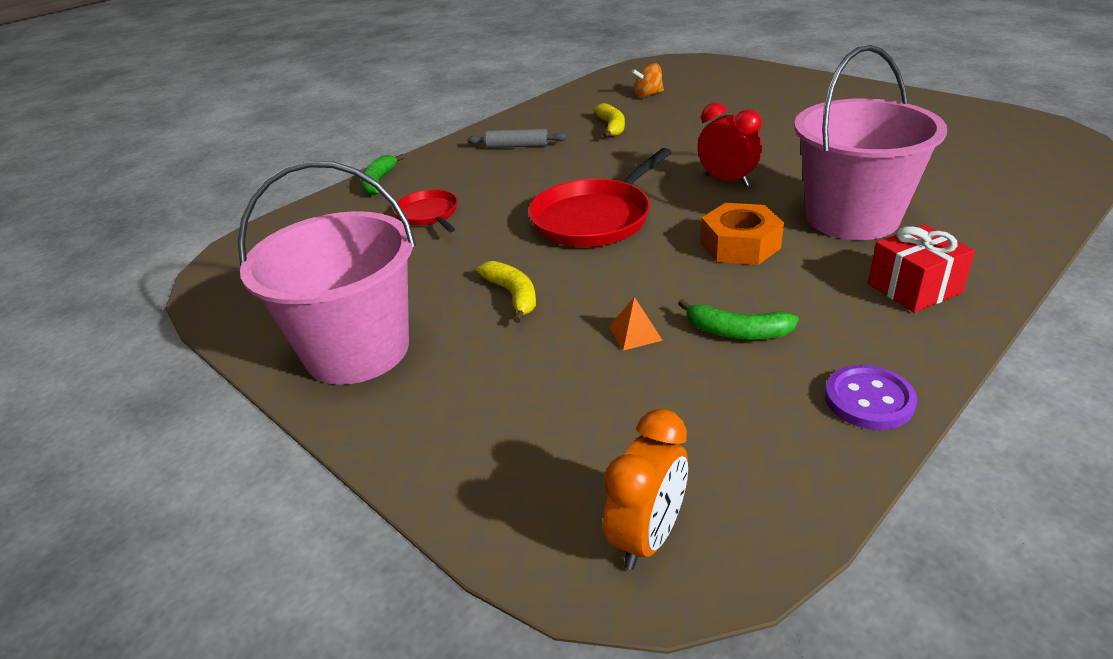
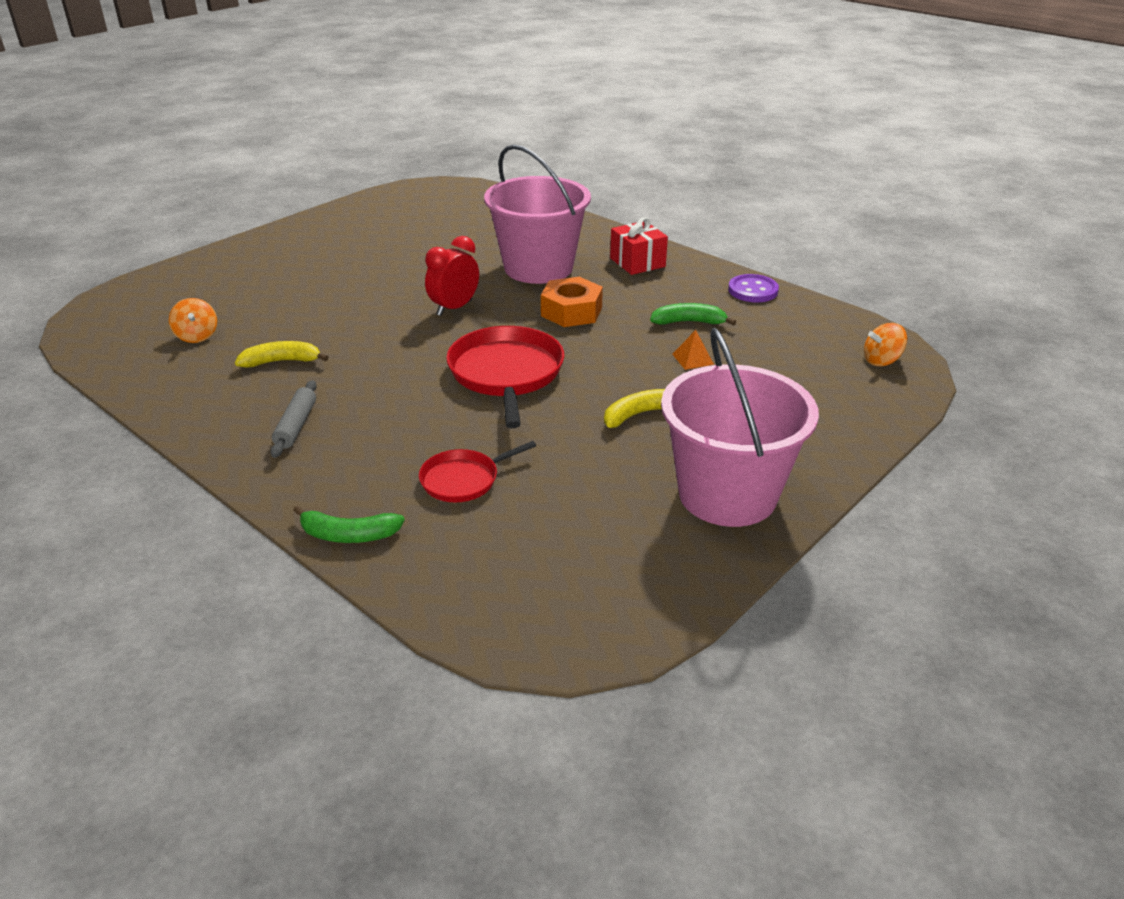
camera: 95 degrees left, 0 degrees up
(595, 218) = (506, 374): red pan -> red pan turned 135 degrees counterclockwise
(647, 537) = (881, 361): orange clock -> orange spinning top
(736, 332) = (689, 322): green banana -> green banana turned 105 degrees counterclockwise

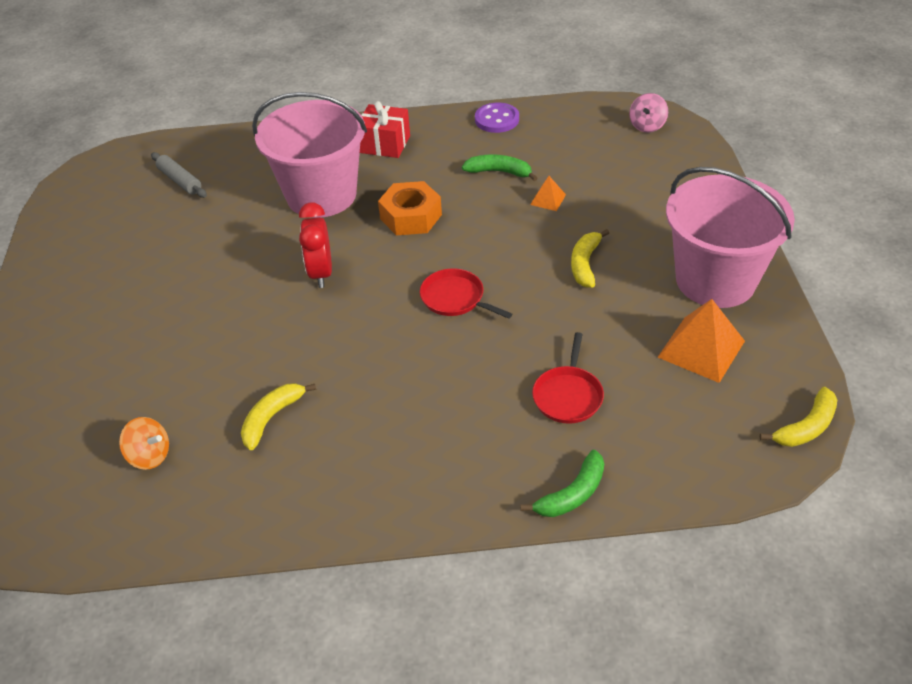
camera: 45 degrees left, 10 degrees up
(296, 425) = (387, 455): grey rolling pin -> grey rolling pin (180, 181)
(506, 374) = (455, 298): red pan -> red pan, size x0.56
(597, 644) = (806, 427): none -> yellow banana
(619, 527) = (701, 349): none -> orange pyramid
(689, 322) = (499, 172): green banana -> green banana turned 60 degrees clockwise
(881, 361) = (647, 126): orange spinning top -> pink spinning top

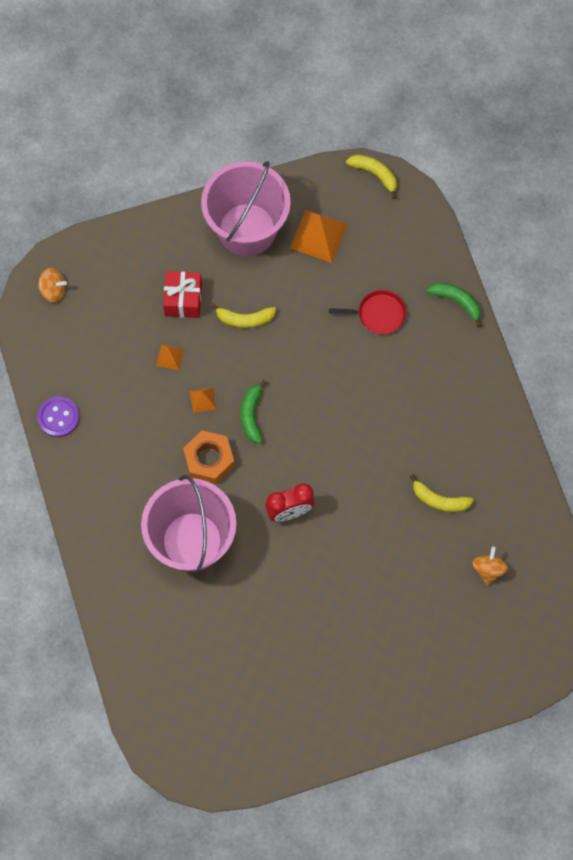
camera: 105 degrees left, 25 degrees up
(180, 181) = (190, 675): grey rolling pin -> none
(385, 144) = (110, 507): red gift -> red gift (183, 300)
(455, 298) = (299, 405): red pan -> none
(486, 219) = (203, 400): none -> orange pyramid
(499, 172) = (138, 401): green banana -> green banana (251, 415)
(647, 126) = (53, 290): pink spinning top -> orange spinning top

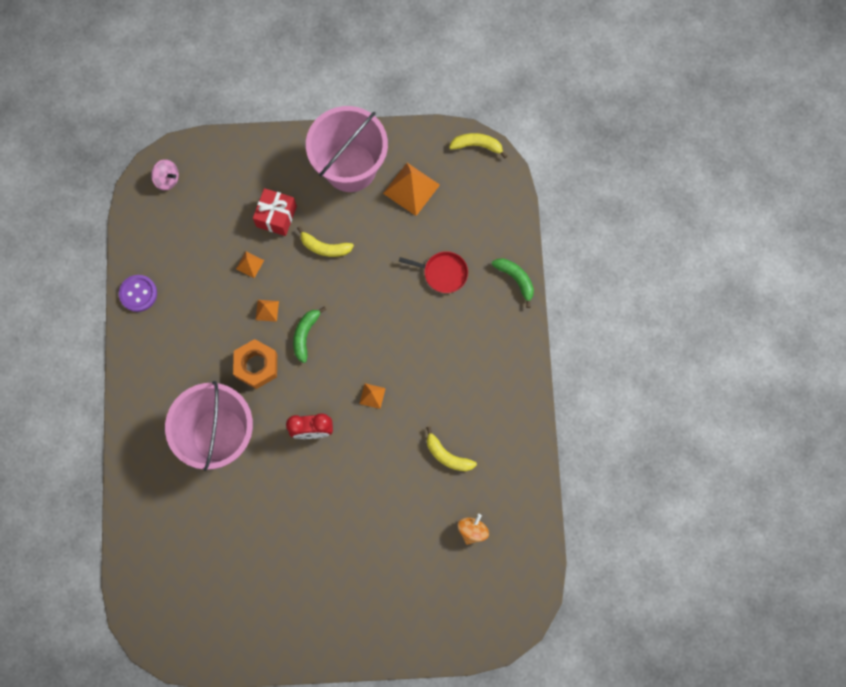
camera: 15 degrees right, 5 degrees up
(53, 290) = (167, 179): orange spinning top -> pink spinning top
(342, 459) = (372, 396): none -> orange pyramid
(375, 174) = (477, 145): yellow banana -> yellow banana turned 45 degrees counterclockwise

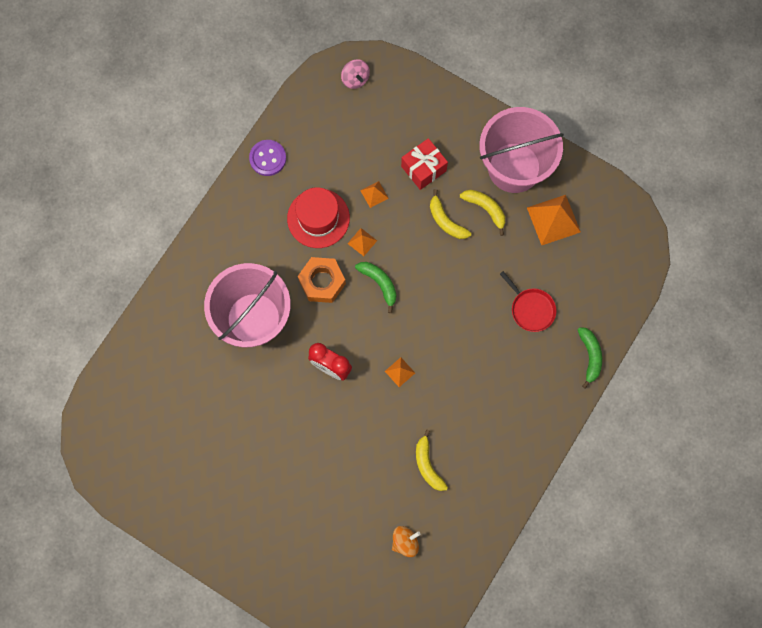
camera: 35 degrees right, 0 degrees up
(216, 315) = (318, 218): none -> red hat
(305, 335) = (379, 283): green banana -> green banana turned 90 degrees clockwise
(477, 145) = (636, 219): yellow banana -> yellow banana (485, 209)

